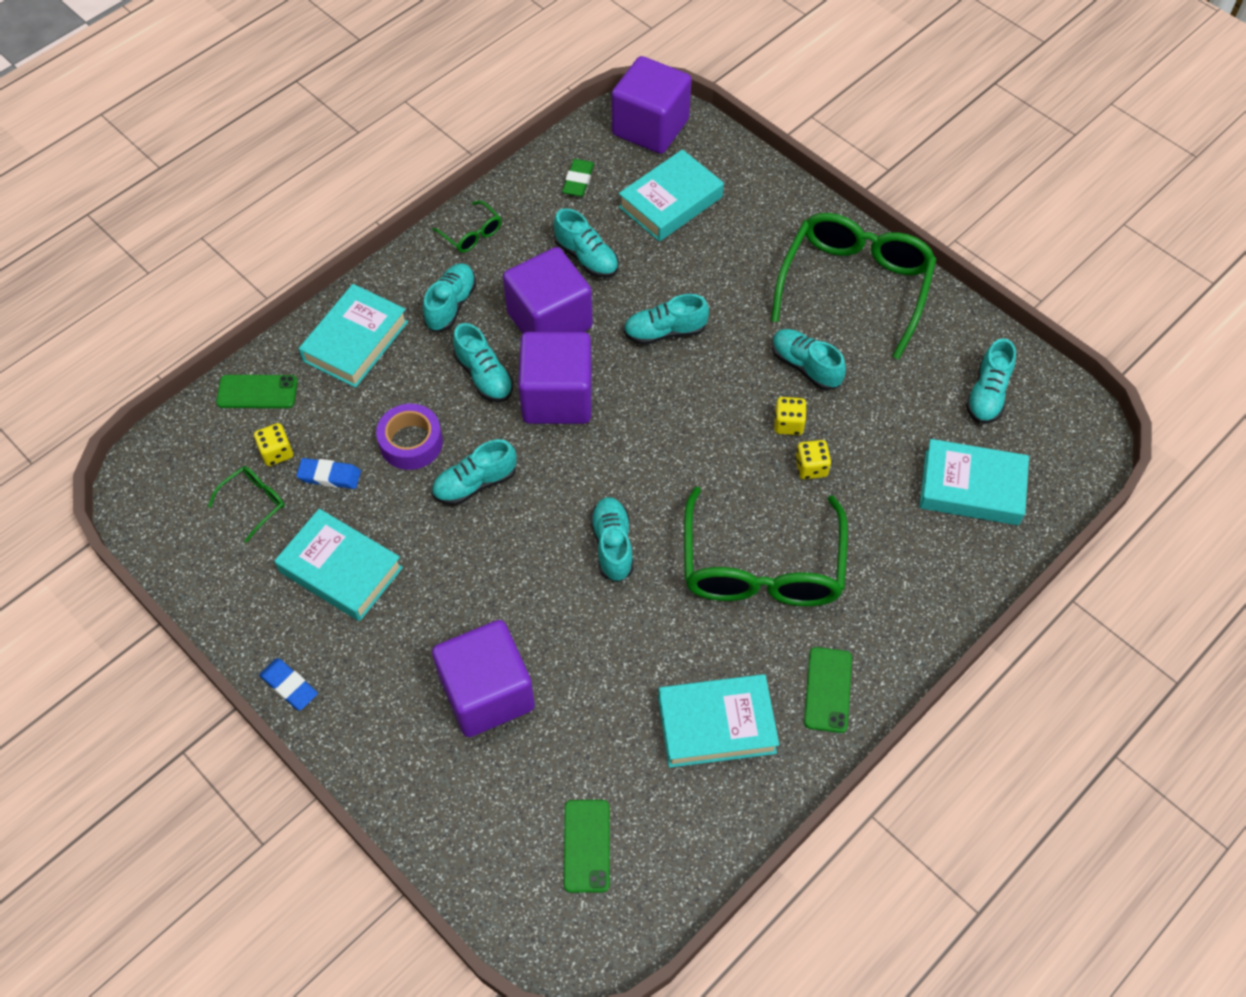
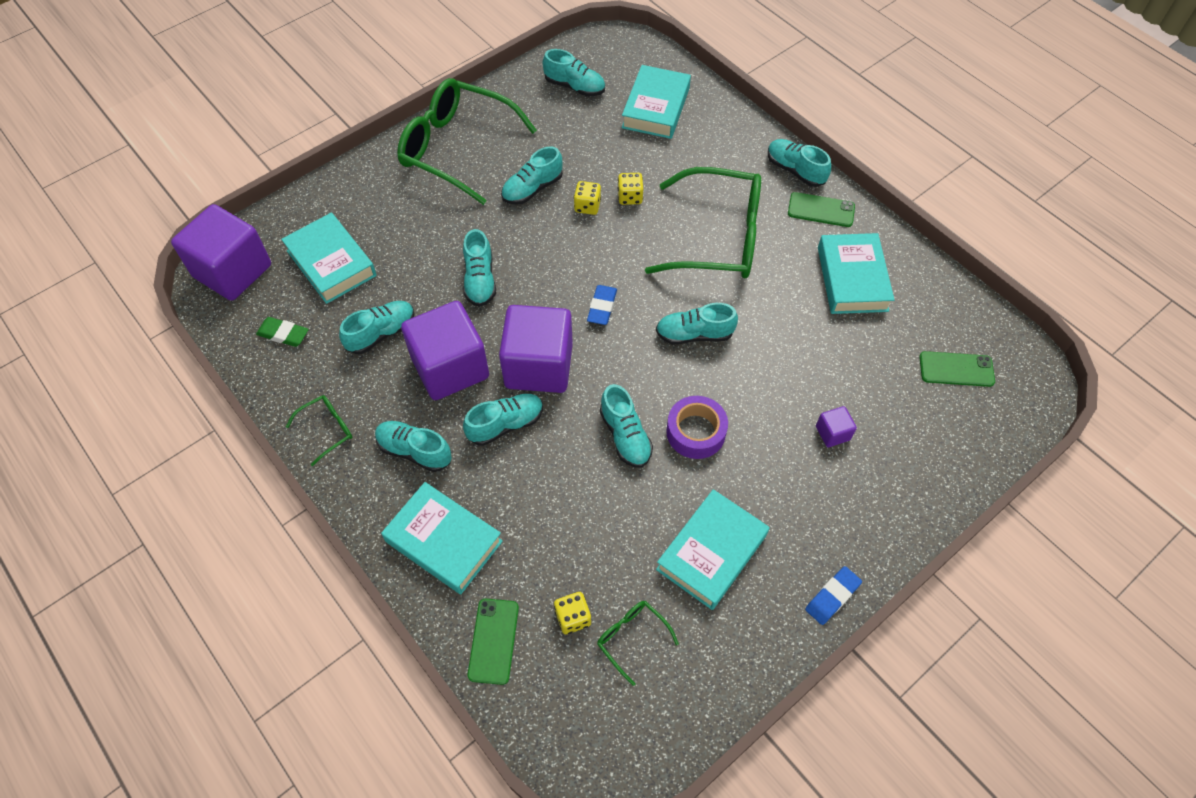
camera: 85 degrees left, 0 degrees up
(329, 476) = (606, 565): blue eraser -> blue eraser (602, 307)
(411, 442) = (574, 489): purple tape -> purple tape (695, 432)
(487, 693) = (832, 433): purple cube -> purple cube, size x0.42
(893, 659) = (795, 170): none -> turquoise shoe

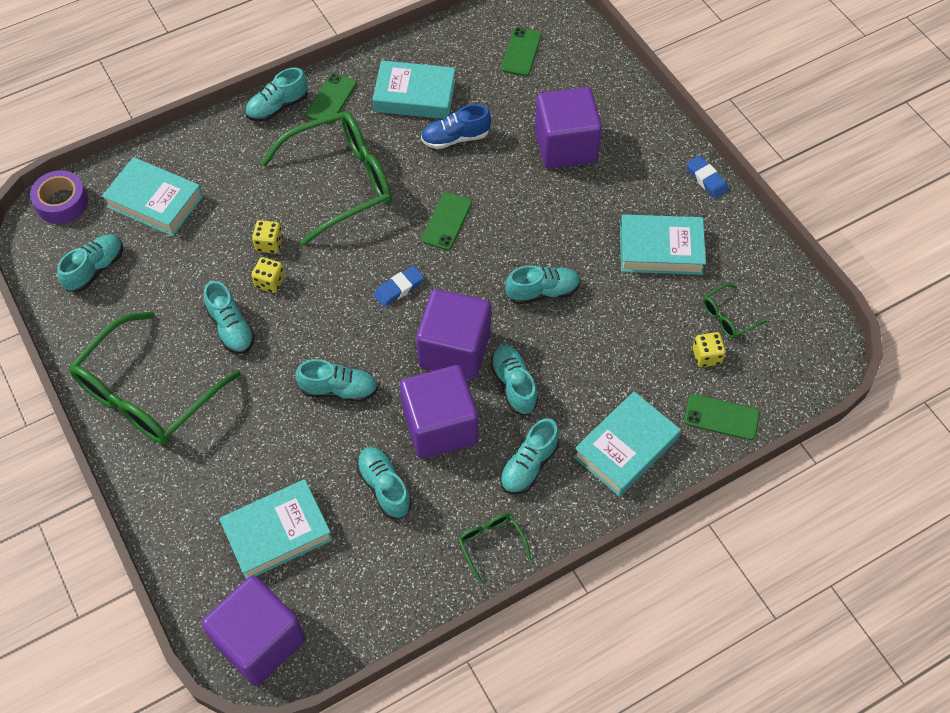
camera: 80 degrees left, 0 degrees up
(283, 334) = (362, 585): green eraser -> none
(602, 307) = (399, 288): blue eraser -> blue eraser turned 60 degrees counterclockwise
(694, 334) = (446, 221): turquoise shoe -> green phone
(695, 432) = (548, 239): purple tape -> purple tape (62, 202)
(711, 552) = (660, 250): turquoise book -> turquoise book turned 45 degrees counterclockwise
(717, 237) = (341, 183): green glasses -> green glasses turned 45 degrees clockwise
(807, 325) = (455, 138): none -> blue shoe
(832, 433) = (565, 146): purple cube -> purple cube, size x2.36

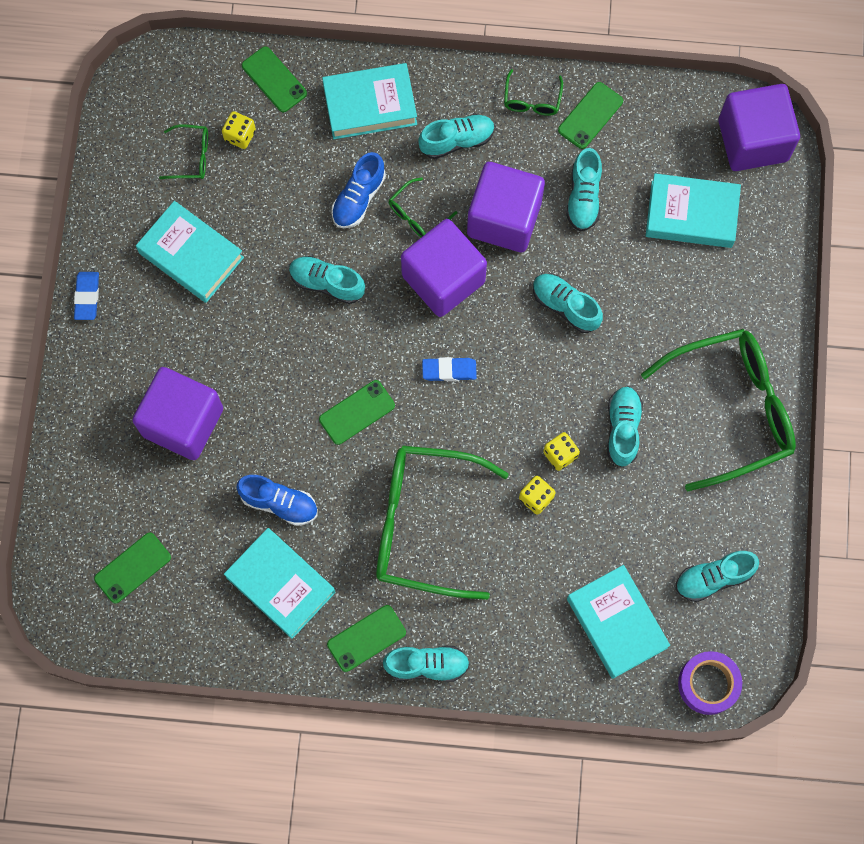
camera: 145 degrees left, 15 degrees up
(428, 564) = (590, 115): none -> green phone
(513, 385) = (417, 214): turquoise shoe -> green glasses
(571, 368) = (358, 198): none -> blue shoe

